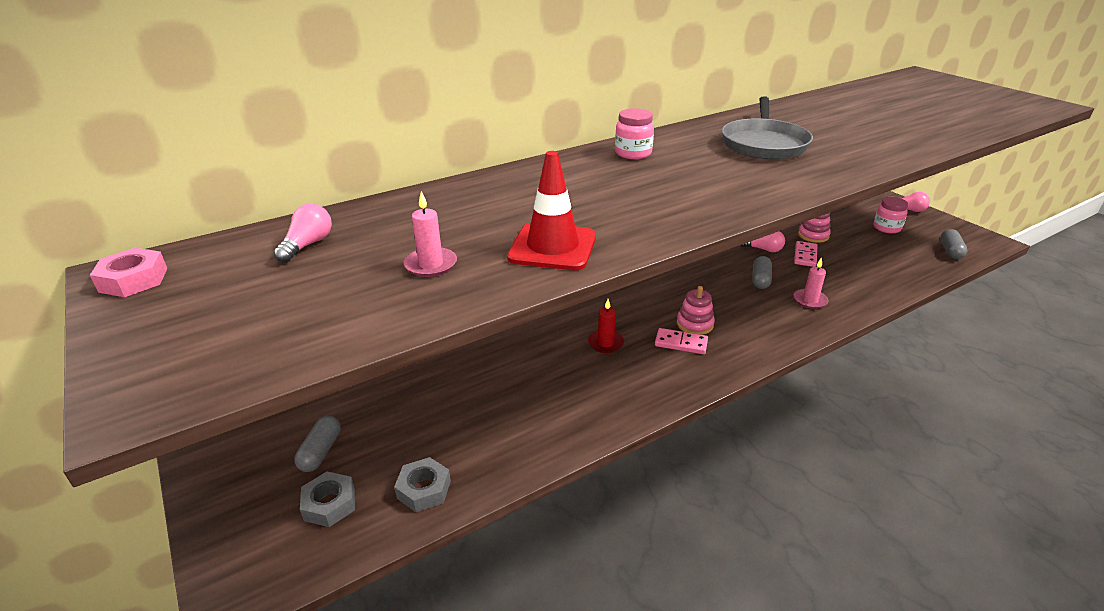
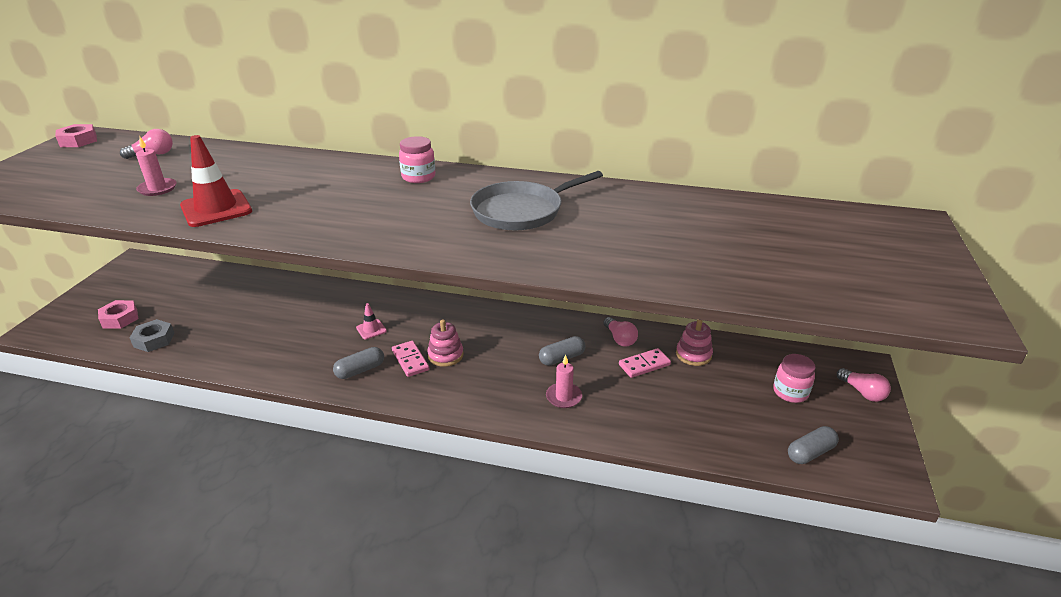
camera: 45 degrees right, 0 degrees up
(321, 452) = (160, 293): grey capsule -> grey capsule (360, 370)
(329, 504) = (120, 318): grey nut -> pink nut
(605, 343) = (371, 329): red candle -> pink traffic cone

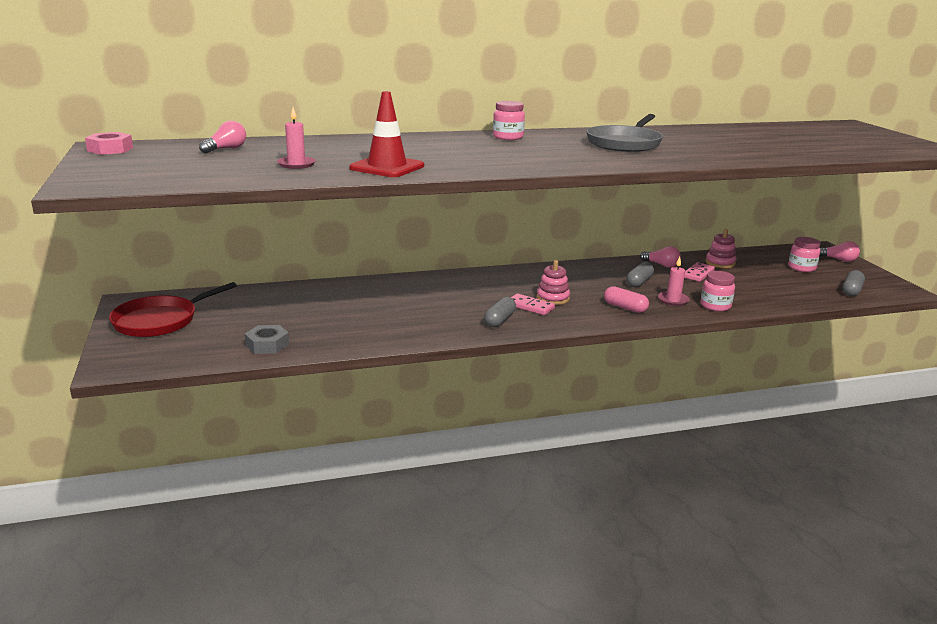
camera: 30 degrees left, 10 degrees down
(120, 318) = (198, 340): pink nut -> none
(124, 288) = (159, 321): none -> red pan
(371, 329) = (466, 297): pink traffic cone -> none
(498, 392) = (625, 308): none -> pink capsule
(599, 422) = (715, 306): none -> pink jar

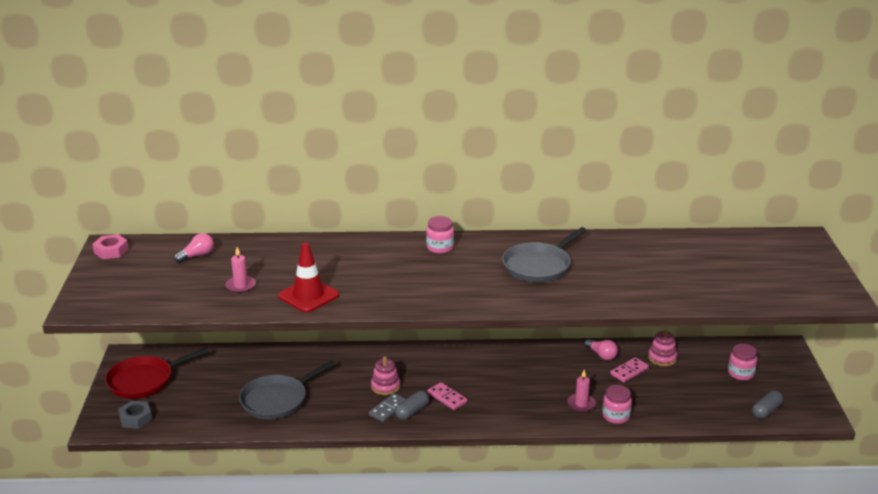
camera: 15 degrees right, 5 degrees up
(267, 345) = (216, 417): grey nut -> grey nut (135, 418)
(336, 324) = (277, 400): none -> grey pan
(472, 320) = (388, 409): none -> grey domino
(552, 298) = (472, 389): pink stacking toy -> pink stacking toy (385, 386)
(625, 308) = (530, 409): pink capsule -> none
(639, 282) = (564, 377): grey capsule -> none
(838, 259) = (790, 365): pink light bulb -> none

